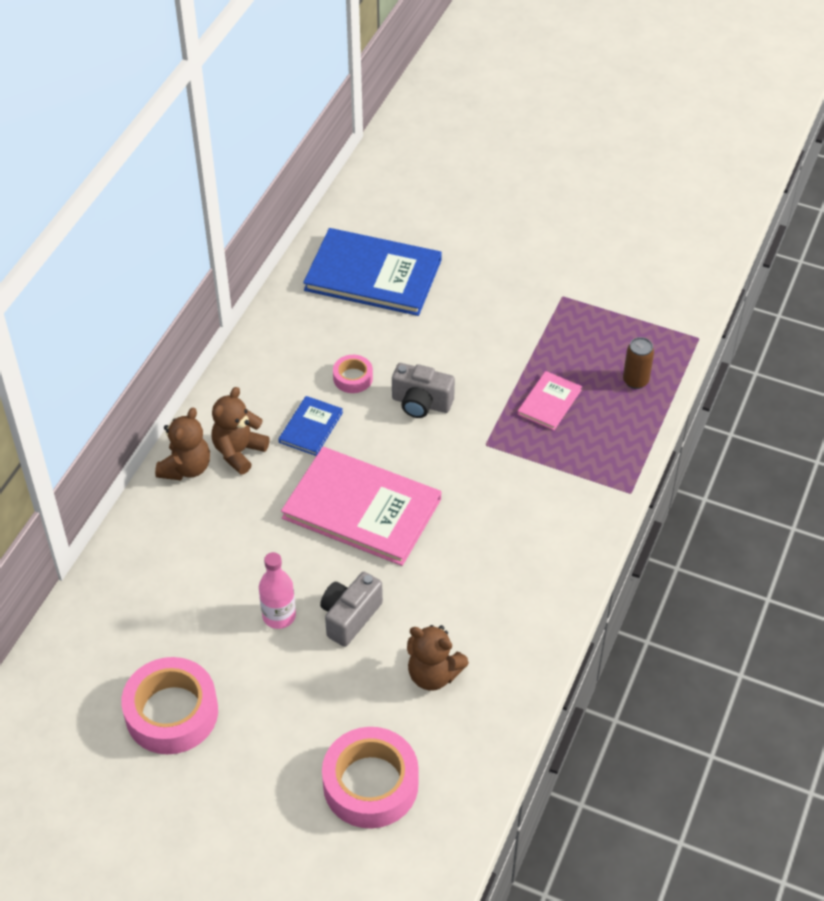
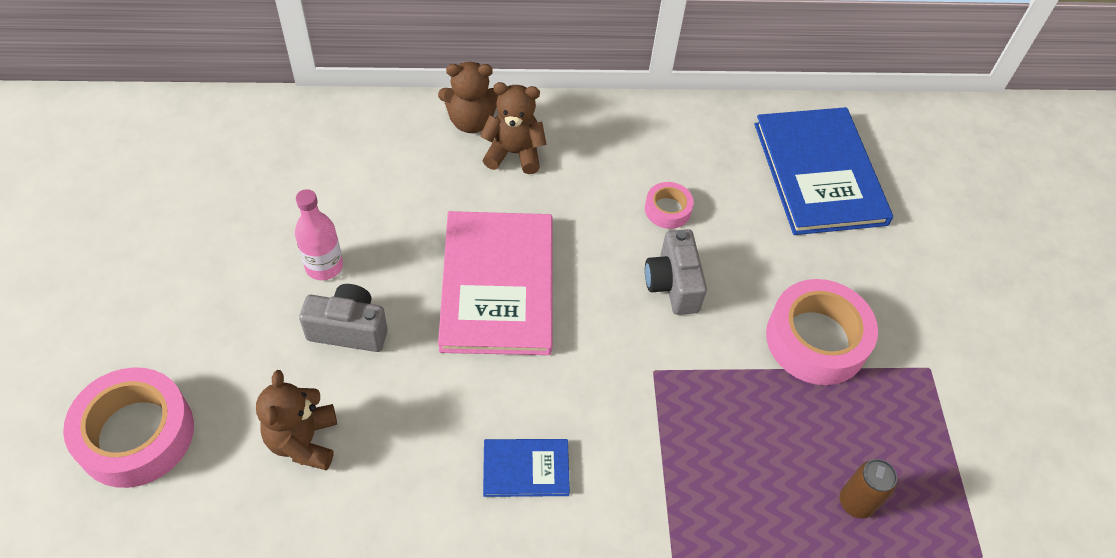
camera: 60 degrees right, 5 degrees up
(171, 712) = (173, 225): pink tape -> pink tape (816, 339)
(311, 427) = (580, 199): blue book -> blue book (526, 469)
(549, 402) = (757, 414): pink book -> none

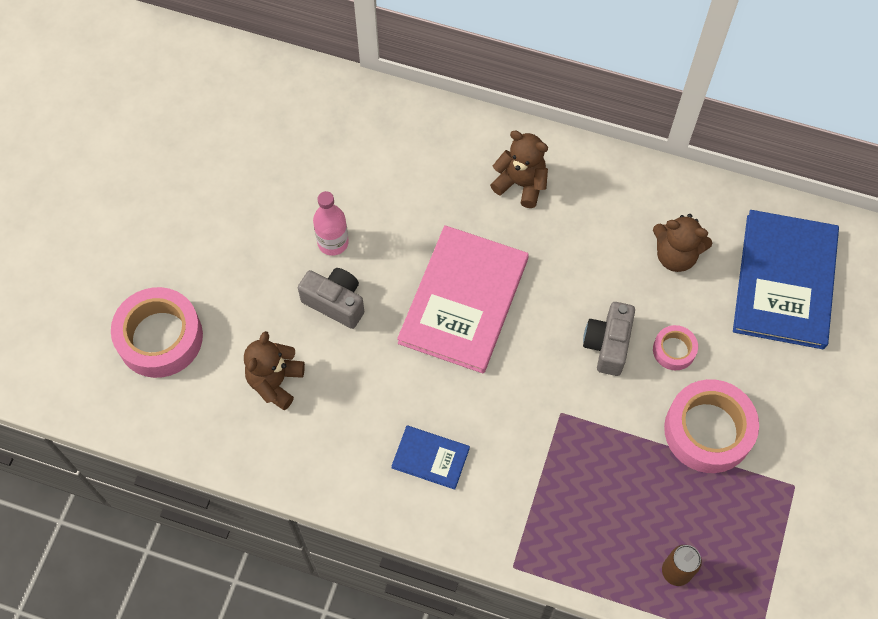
camera: 25 degrees right, 10 degrees up
(471, 121) = (496, 142): brown teddy bear -> brown teddy bear (675, 255)
(667, 209) = (632, 275): pink tape -> pink tape (674, 350)

